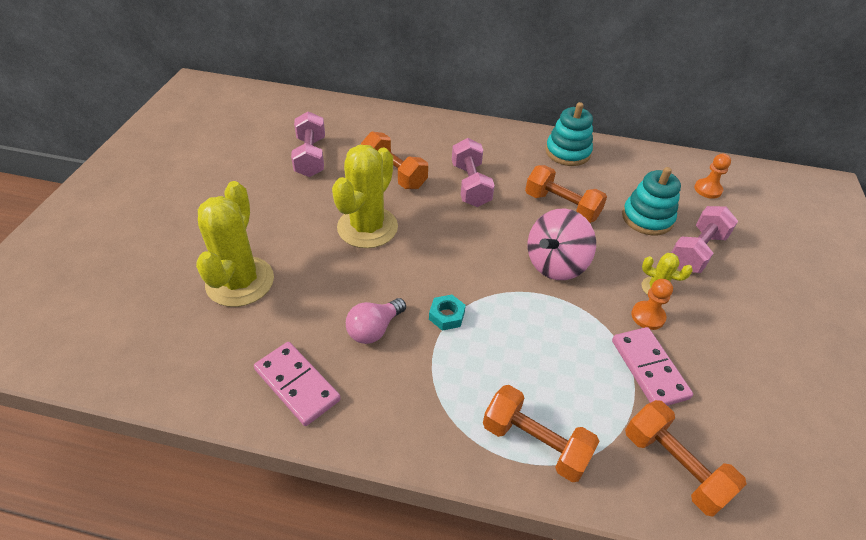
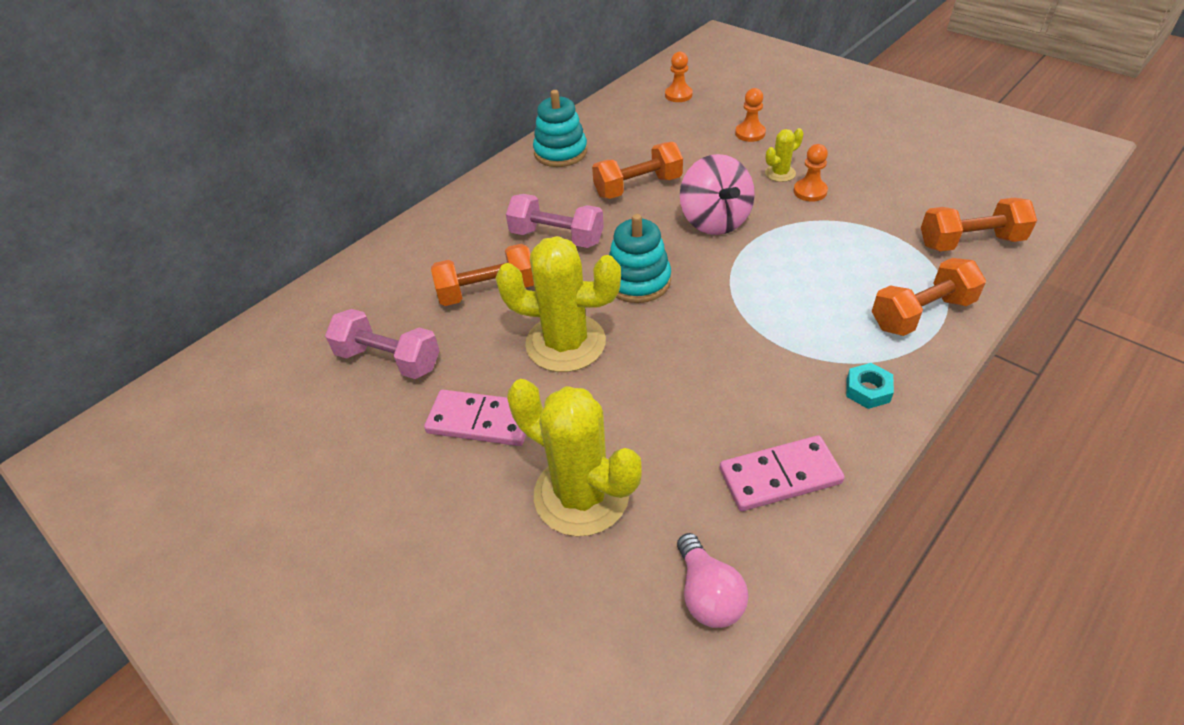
camera: 55 degrees left, 0 degrees up
(367, 227) = (565, 343): yellow cactus -> yellow cactus turned 45 degrees counterclockwise
(374, 329) = (730, 385): pink light bulb -> pink light bulb (708, 594)
(446, 316) = (741, 321): turquoise nut -> turquoise nut (867, 390)
(647, 218) = (691, 142): turquoise stacking toy -> turquoise stacking toy (638, 281)
(649, 369) = (868, 215): pink domino -> pink domino (481, 421)
(697, 251) = (750, 133): pink dumbbell -> orange pawn

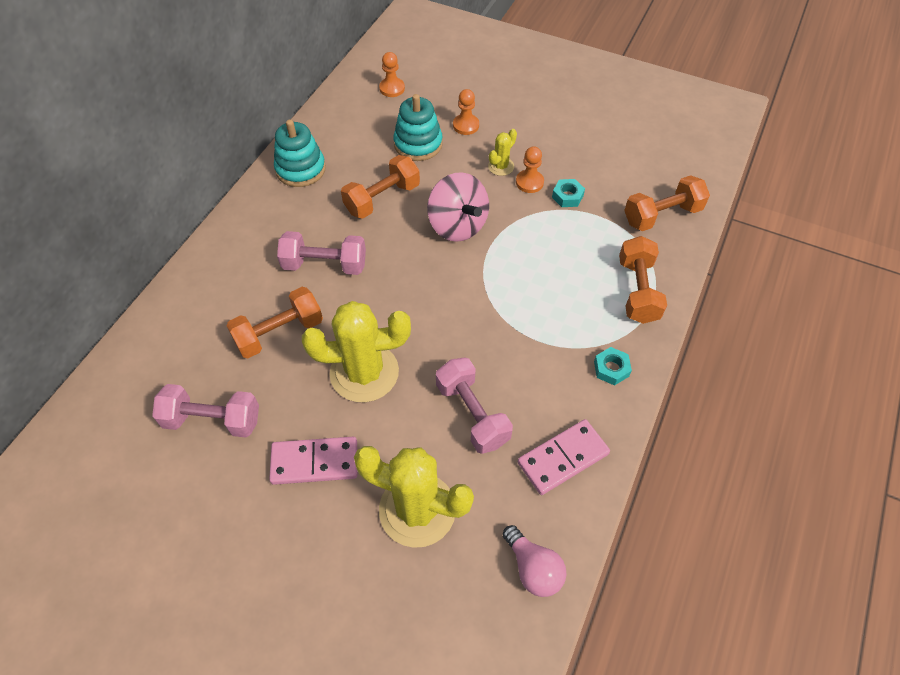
camera: 20 degrees left, 10 degrees up
(638, 281) = (408, 299): turquoise stacking toy -> turquoise stacking toy (418, 144)
(678, 407) = (472, 414): none -> pink dumbbell
(853, 210) = (567, 196): none -> turquoise nut
(921, 314) = (637, 291): orange dumbbell -> orange dumbbell turned 45 degrees counterclockwise

